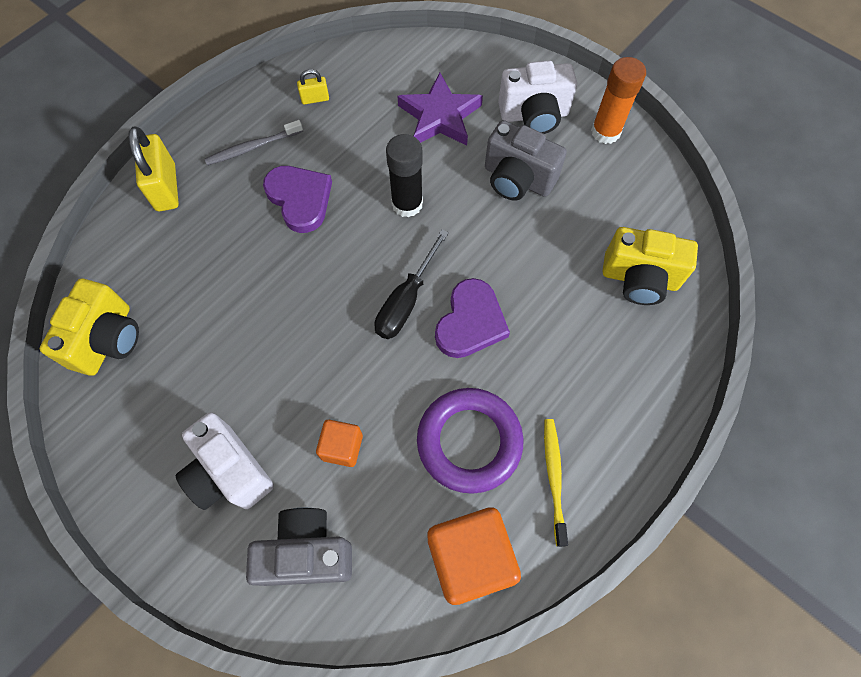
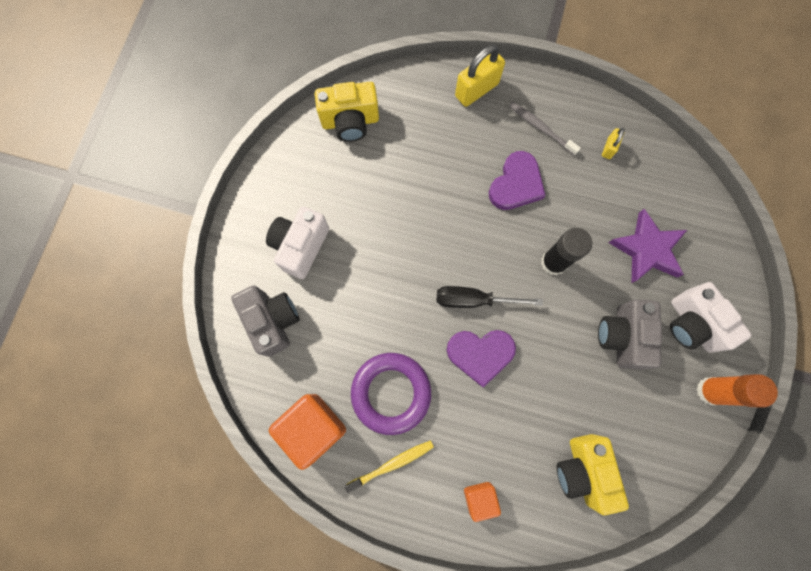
camera: 65 degrees right, 10 degrees up
(315, 99) = (608, 148): yellow padlock -> yellow padlock turned 60 degrees clockwise
(342, 447) = (348, 309): orange cube -> orange cube (479, 498)

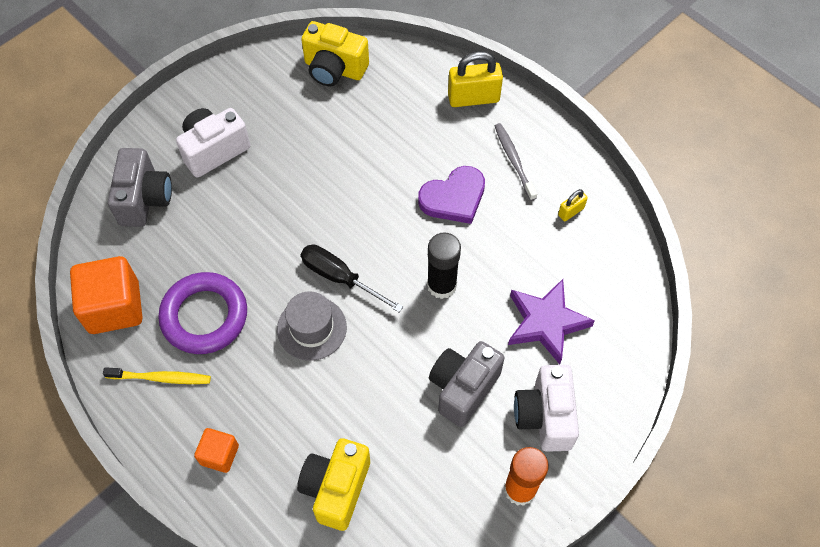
camera: 30 degrees right, 15 degrees down
(480, 354) = (312, 328): purple heart -> grey hat

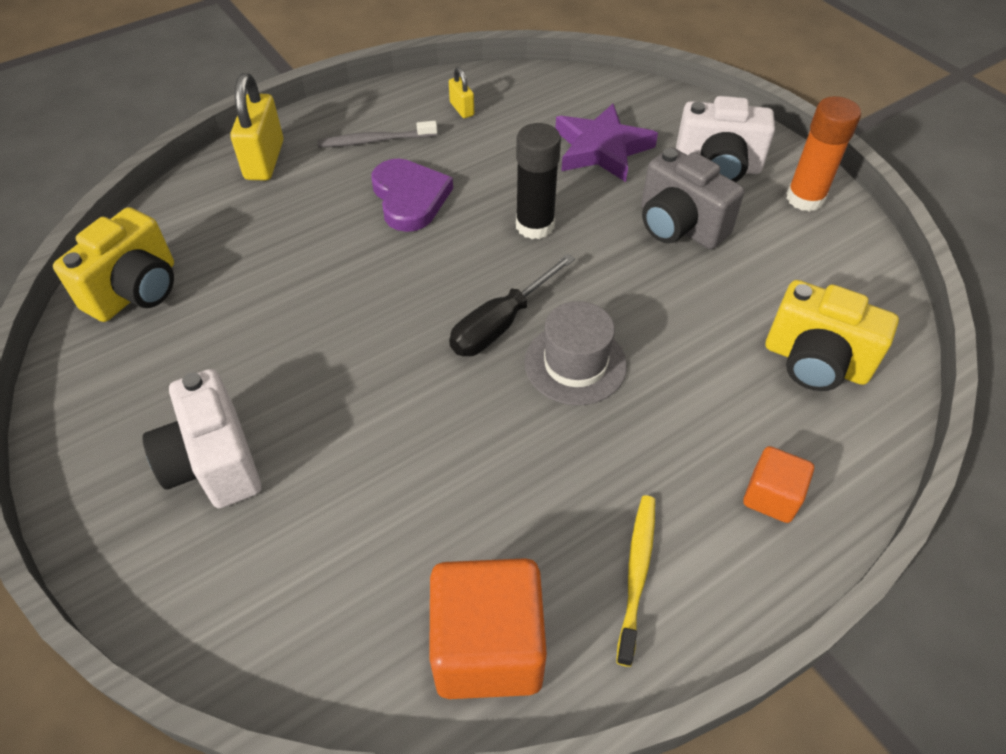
camera: 80 degrees left, 10 degrees down
(145, 199) = (272, 582): grey camera -> none
(204, 316) = (532, 500): purple ring -> none

